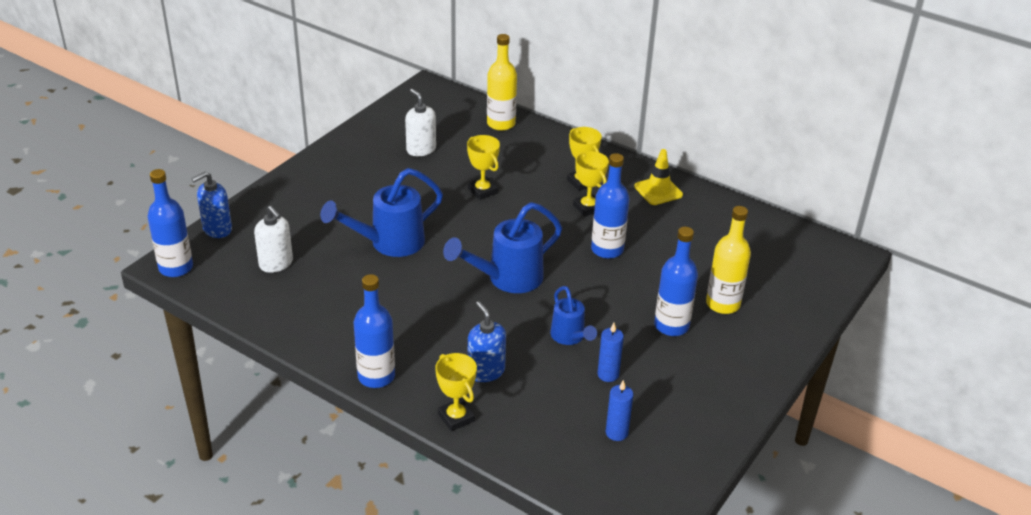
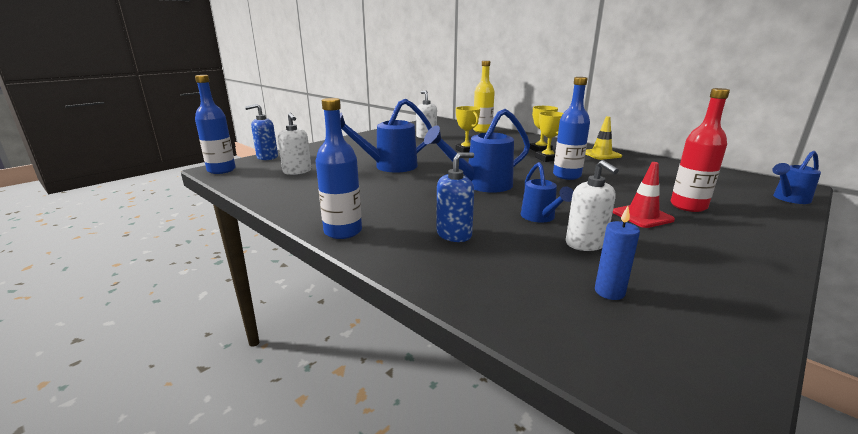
camera: 10 degrees right, 15 degrees down
(456, 417) = (414, 266): yellow trophy -> none
(486, 371) = (454, 234): blue soap dispenser -> blue soap dispenser turned 75 degrees clockwise
(608, 374) = (585, 244): blue candle -> white soap dispenser
(671, 326) = (642, 216): blue bottle -> red traffic cone
(723, 304) = (688, 206): yellow bottle -> red bottle
(830, 282) = (788, 199): none -> blue watering can

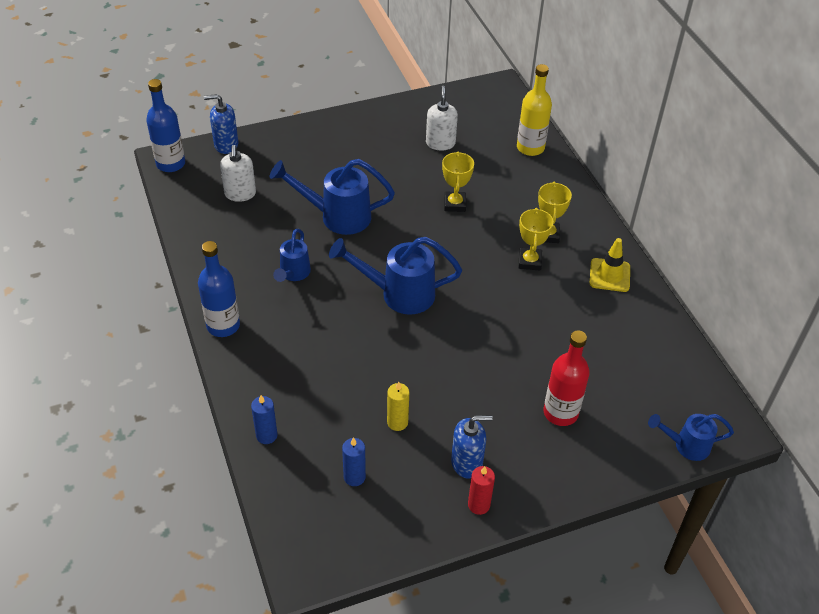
camera: 25 degrees right, 25 degrees up
(454, 234) = (305, 366): blue soap dispenser -> blue soap dispenser (467, 463)
(474, 290) = (266, 435): none -> blue candle
(540, 218) = (399, 373): blue watering can -> blue watering can (293, 274)
(566, 175) = (508, 309): blue bottle -> none
(585, 244) = (397, 422): white soap dispenser -> yellow candle
(642, 216) = (494, 408): red traffic cone -> none
(745, 272) = (479, 505): none -> red candle

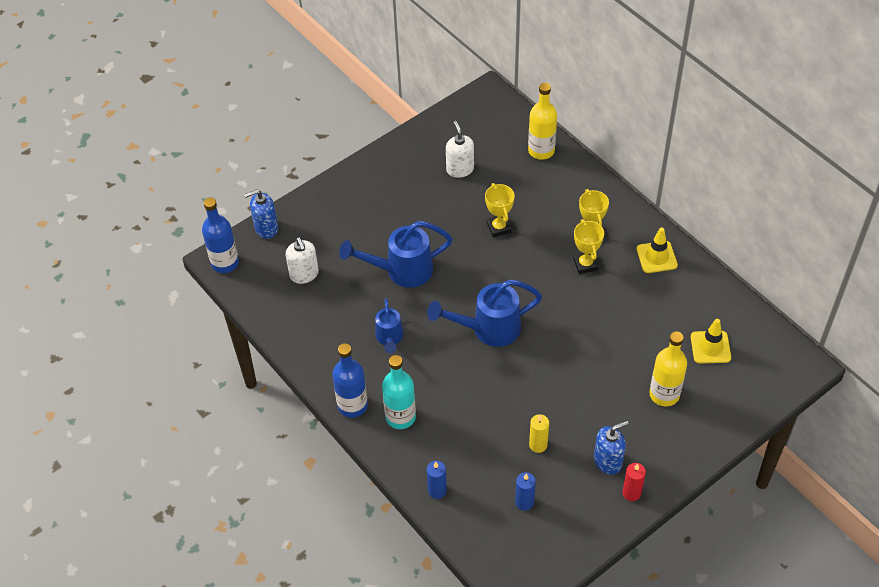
camera: 15 degrees left, 5 degrees up
(266, 351) = (400, 417): none -> turquoise bottle
(560, 412) = (664, 394): red bottle -> yellow bottle
(633, 380) = (710, 347): none -> yellow traffic cone
(686, 445) = (771, 391): blue watering can -> none

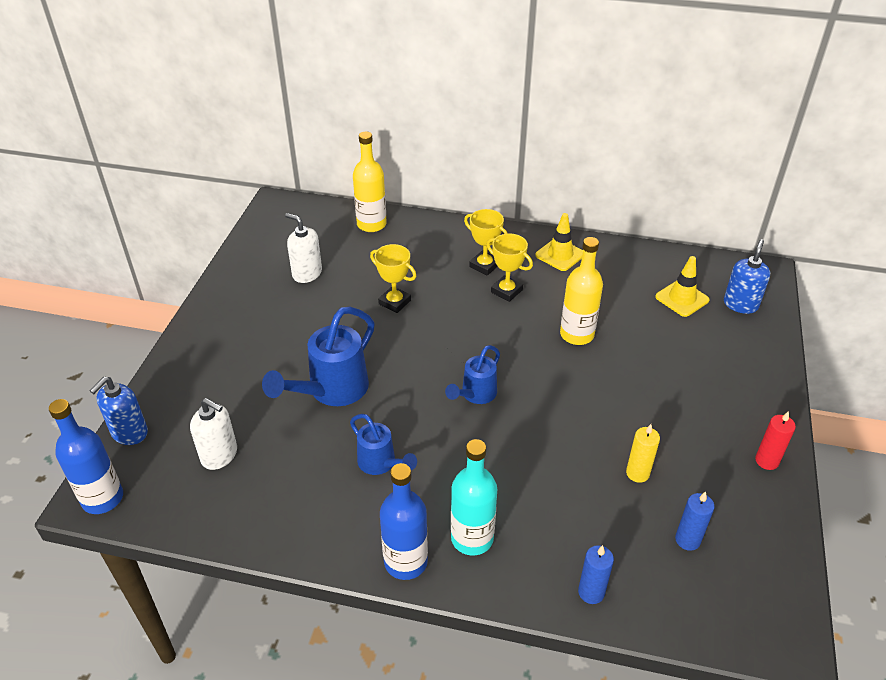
camera: 40 degrees left, 10 degrees down
(488, 329) = (475, 395): blue watering can -> blue watering can, size x0.60
(608, 461) = (714, 446): blue soap dispenser -> blue soap dispenser (740, 304)
(664, 394) = (691, 357): yellow bottle -> yellow bottle (576, 334)

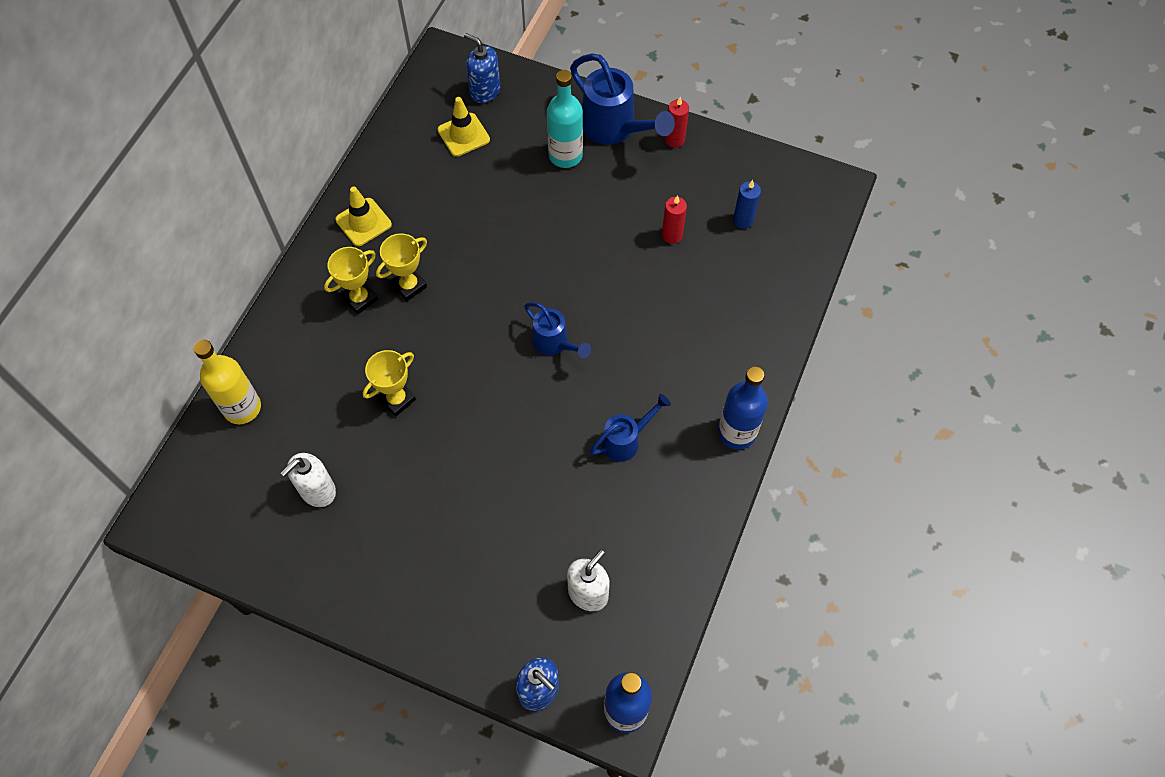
camera: 80 degrees left, 20 degrees up
(331, 391) = (521, 478): blue watering can -> blue watering can (615, 129)
(472, 538) = (720, 376): turquoise bottle -> turquoise bottle (565, 155)
(576, 334) = (492, 237): yellow bottle -> none
(591, 592) = (782, 300): blue candle -> none
(637, 473) = (672, 235): yellow candle -> red candle

